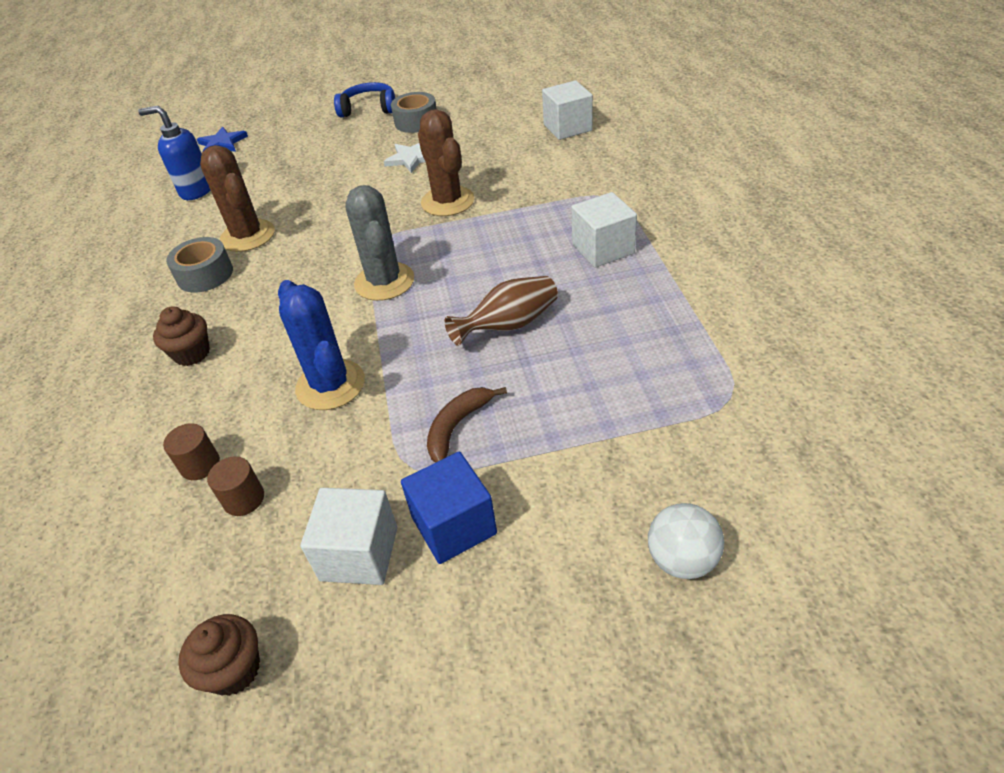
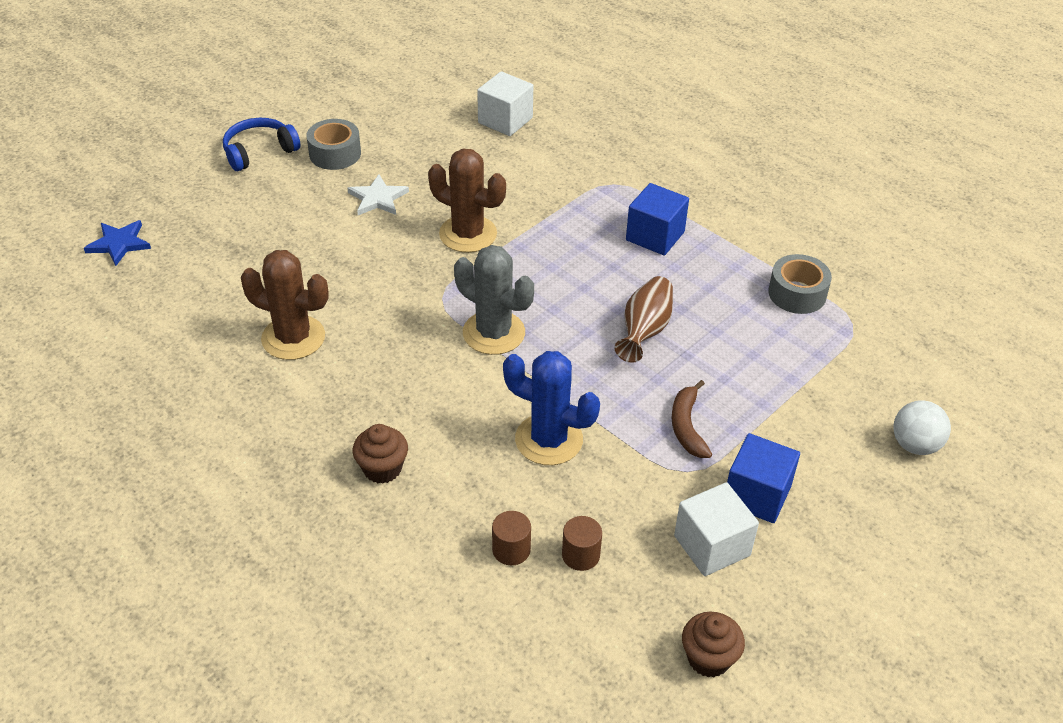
camera: 40 degrees left, 0 degrees up
(196, 190) = (161, 309): blue soap dispenser -> none
(205, 274) = (296, 393): grey tape -> grey tape (797, 293)
(603, 249) = (655, 236): white cube -> blue cube

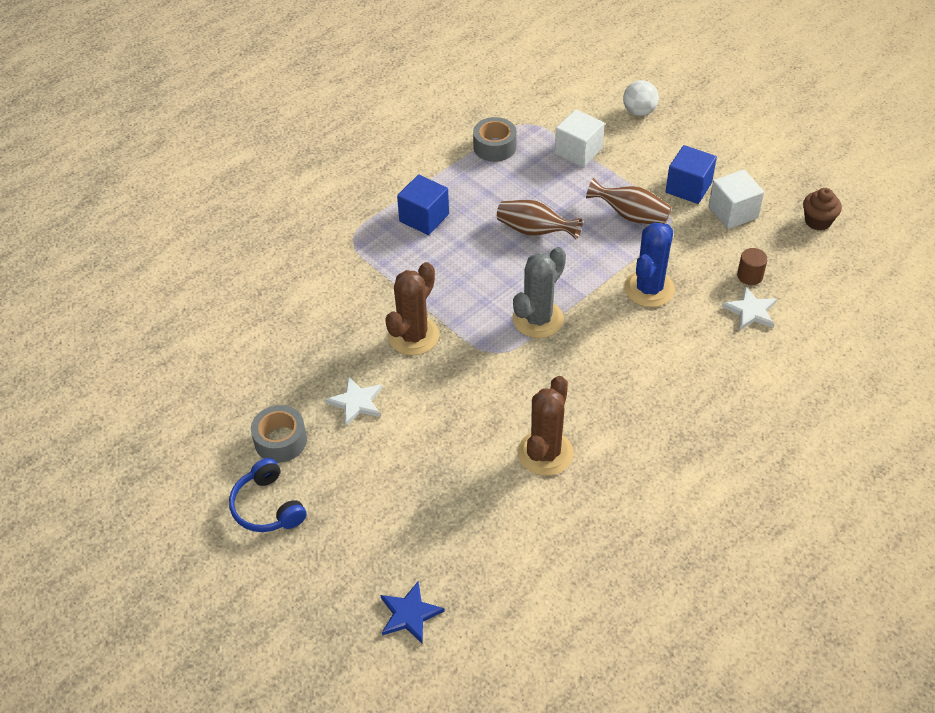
camera: 85 degrees left, 5 degrees up
(382, 469) = (686, 385): brown cupcake -> none
(505, 120) = (246, 309): white cube -> white cube (578, 151)
(511, 550) = (750, 311): brown cylinder -> white star
(687, 426) = (631, 215): brown banana -> brown vase

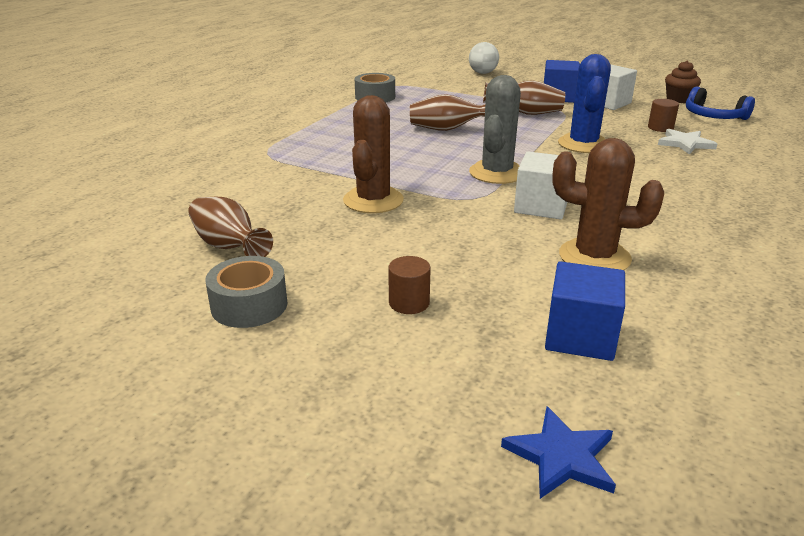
camera: 20 degrees left, 20 degrees down
(267, 506) = (258, 375): blue headphones -> blue headphones (713, 116)
(284, 370) = (228, 246): none -> brown vase
(356, 402) = (336, 256): white star -> none
(385, 467) = (409, 303): none -> brown cylinder
(424, 218) = (334, 135): blue cube -> blue cube (580, 336)
(545, 453) = (594, 257): brown cactus -> brown cactus turned 75 degrees counterclockwise
(578, 151) = (450, 92): white cube -> white cube (541, 206)

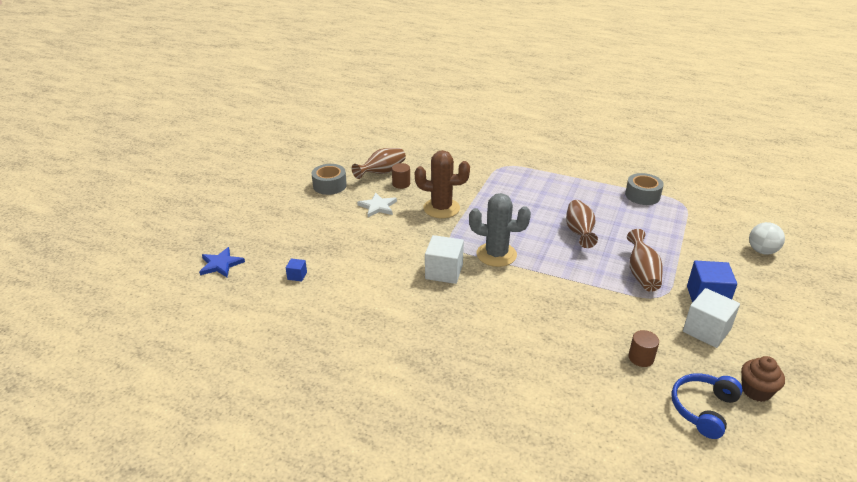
camera: 85 degrees right, 5 degrees up
(409, 303) = (329, 226): brown cylinder -> brown cylinder (401, 184)
(580, 336) = (297, 276): blue cube -> blue cube, size x0.48
(583, 144) = (572, 301): blue cactus -> none
(594, 257) = (376, 288): brown cactus -> none
(685, 144) = (599, 367): white star -> white star (378, 206)

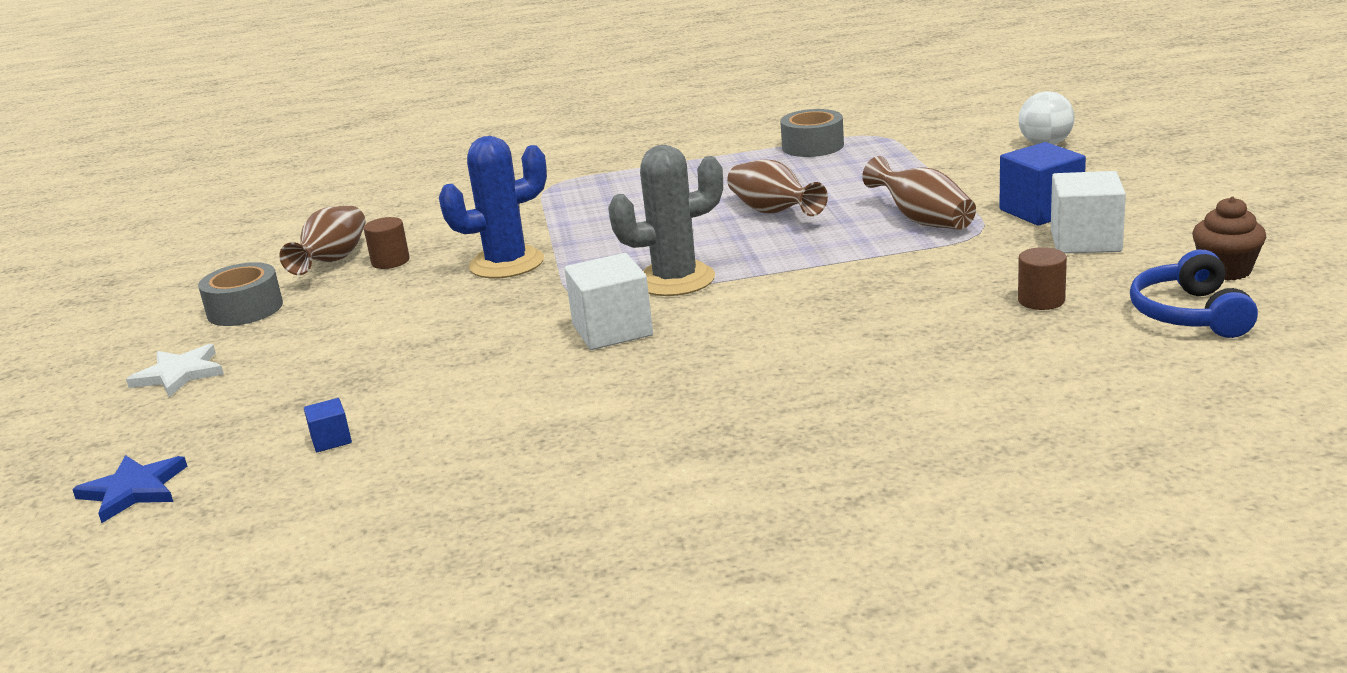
camera: 30 degrees left, 10 degrees down
(378, 206) = (381, 301): white star -> white star (179, 374)
(441, 208) = (506, 264): brown cactus -> blue cactus

